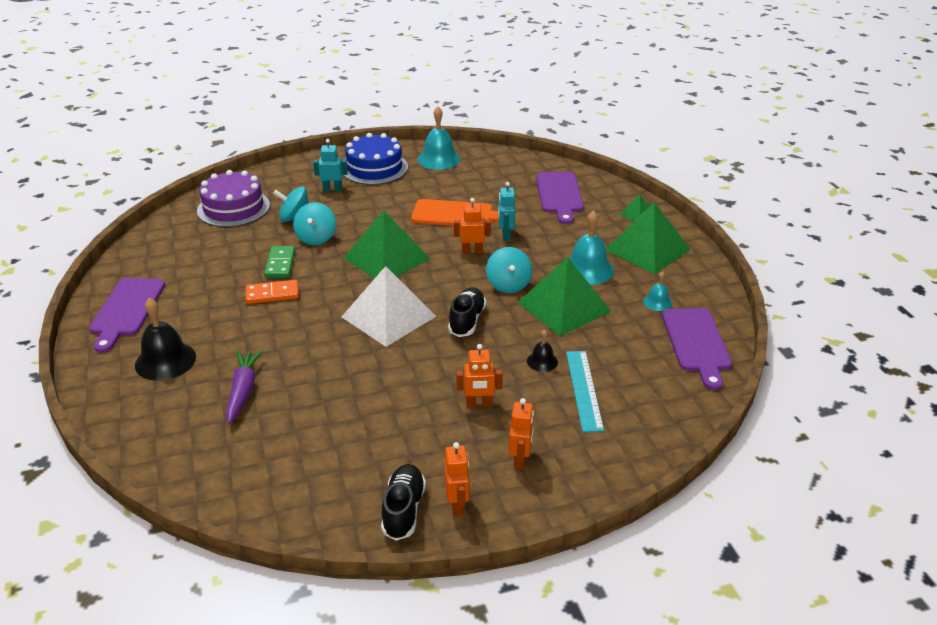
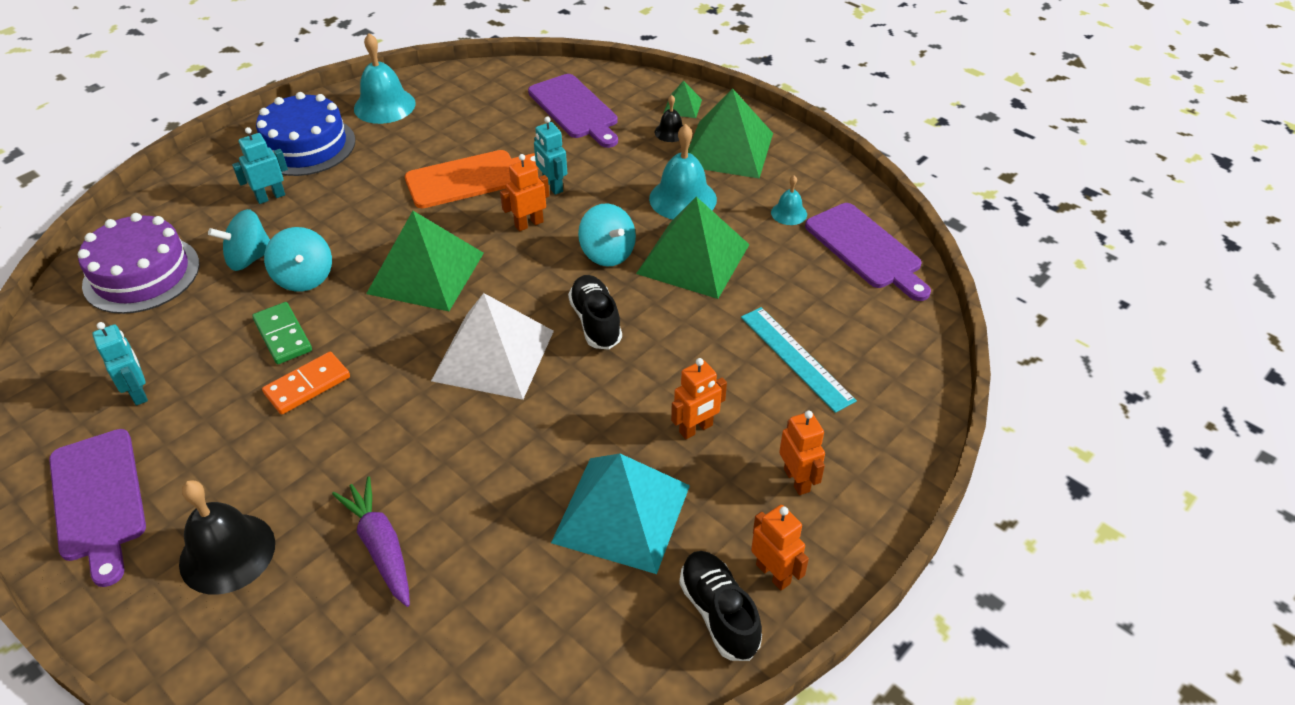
camera: 30 degrees left, 10 degrees up
(185, 266) = (138, 393): none -> turquoise robot
(391, 431) = (621, 513): none -> turquoise pyramid
(542, 361) = (723, 340): black bell -> black bell (670, 132)

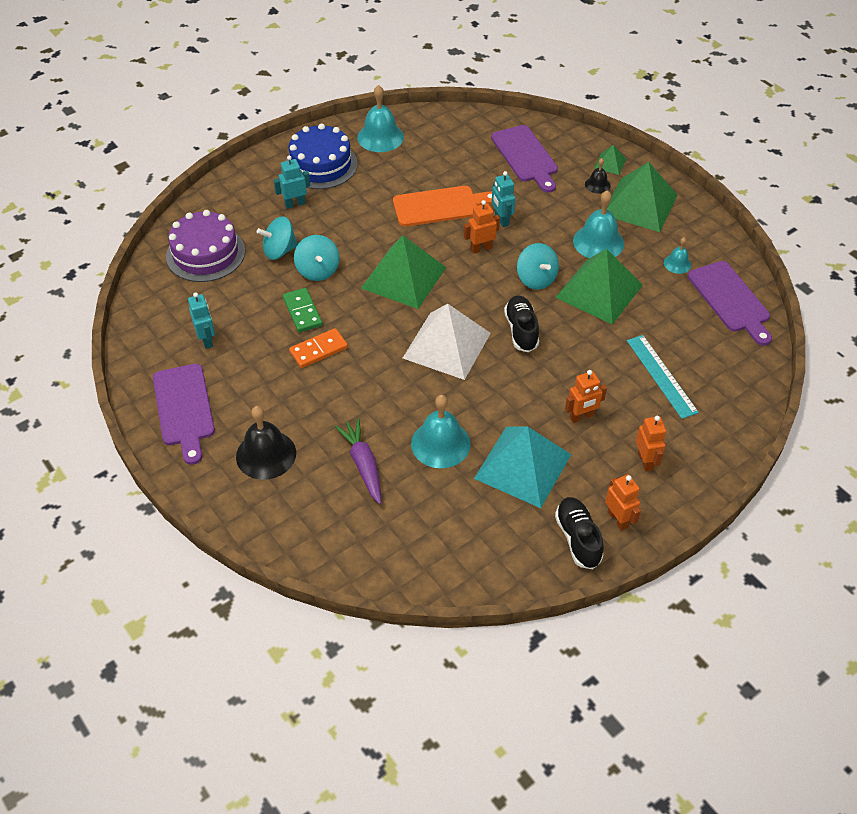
camera: 10 degrees right, 5 degrees up
(496, 497) = (440, 443): none -> turquoise bell

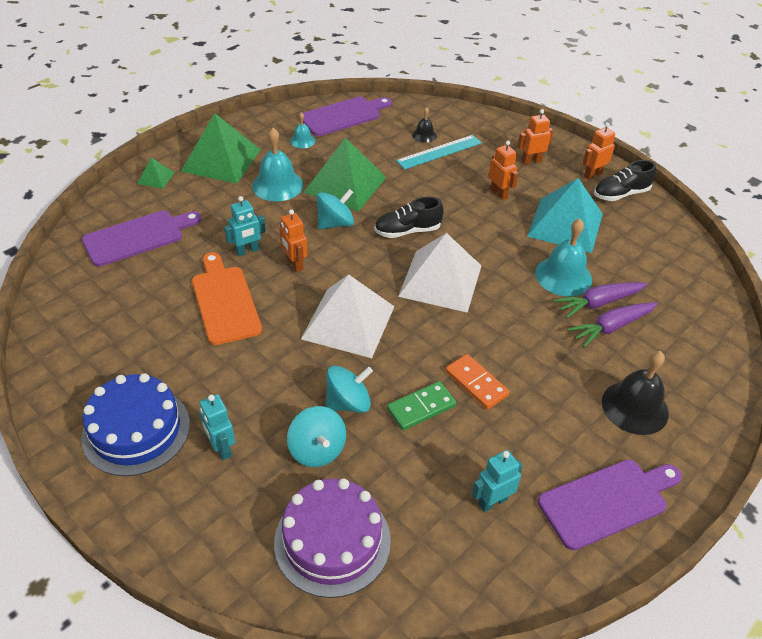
camera: 100 degrees left, 5 degrees down
(380, 137) = (81, 371): turquoise bell -> none
(397, 463) = (598, 303): none -> purple carrot
(404, 277) = (348, 322): green pyramid -> white pyramid
(597, 185) = (190, 186): black bell -> black bell (424, 135)

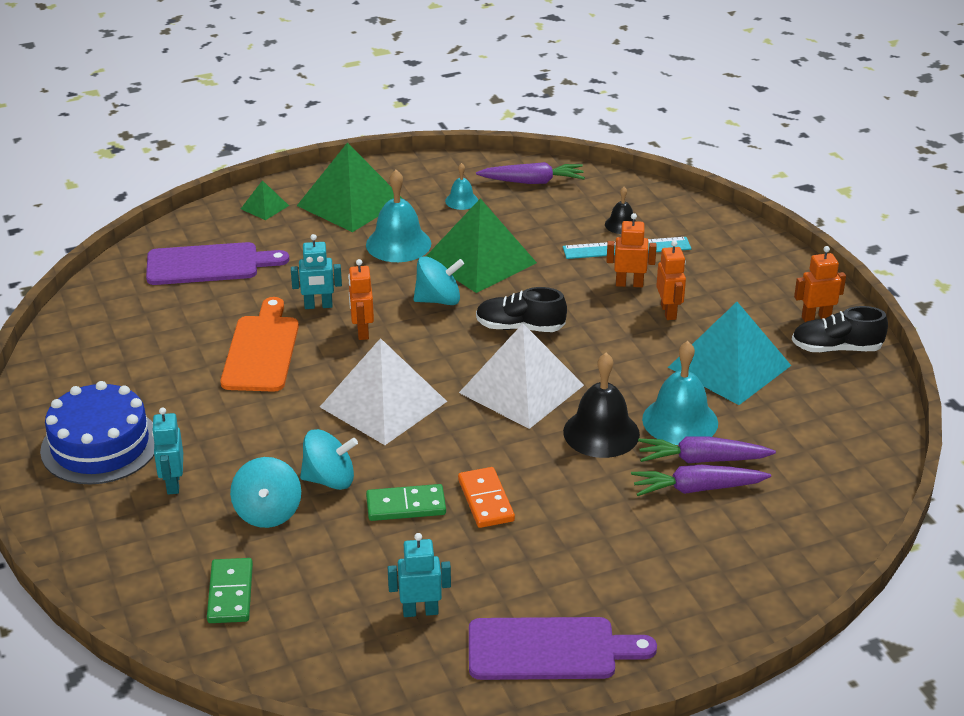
camera: 25 degrees right, 10 degrees down
(332, 541) = (230, 593): purple cake -> green domino
(343, 116) = (533, 182): purple cutting board -> purple carrot
(531, 161) = (742, 284): orange robot -> orange robot (629, 284)
(635, 407) = (658, 574): black bell -> black bell (601, 433)

